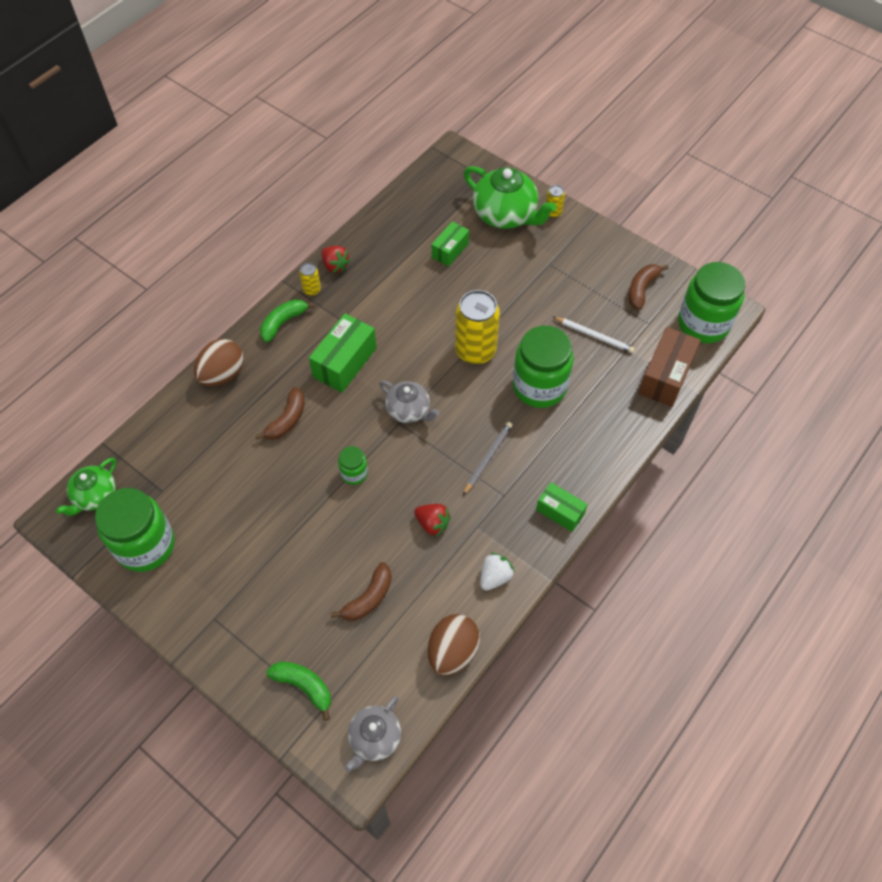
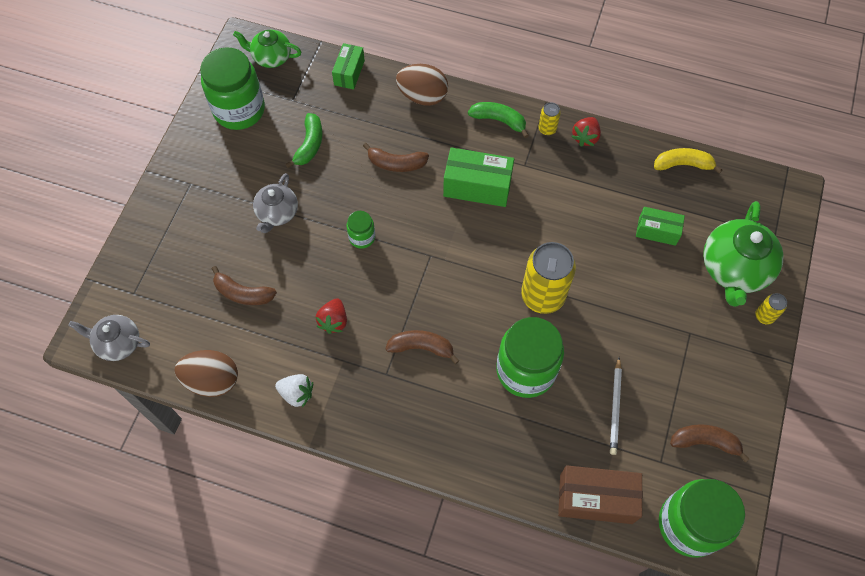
camera: 70 degrees right, 5 degrees up
(304, 686) = (150, 272): green banana -> green banana (309, 145)
(396, 210) = (683, 164): none -> yellow banana
(409, 410) = (447, 259): grey teapot -> grey teapot (277, 213)
(488, 458) = (421, 347): grey pencil -> brown banana
(560, 512) = (386, 433): green box -> green box (349, 73)

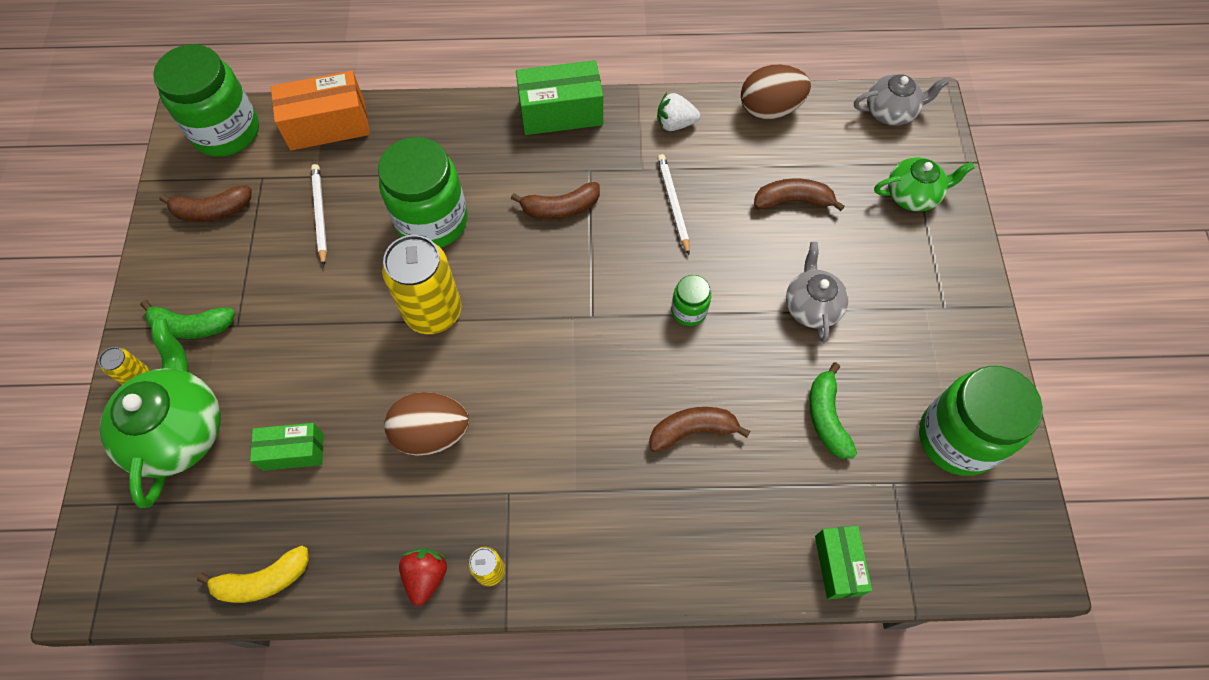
camera: 160 degrees right, 0 degrees up
(271, 57) = (972, 550): green teapot -> green teapot (913, 195)
(333, 321) = (673, 204): red strawberry -> white pencil
(422, 96) = (704, 562): brown egg -> brown egg (432, 433)
(477, 186) = (565, 434): green box -> green box (561, 113)
(499, 120) = (570, 560): green banana -> green banana (192, 326)
(596, 499) = (328, 125): brown box -> orange box

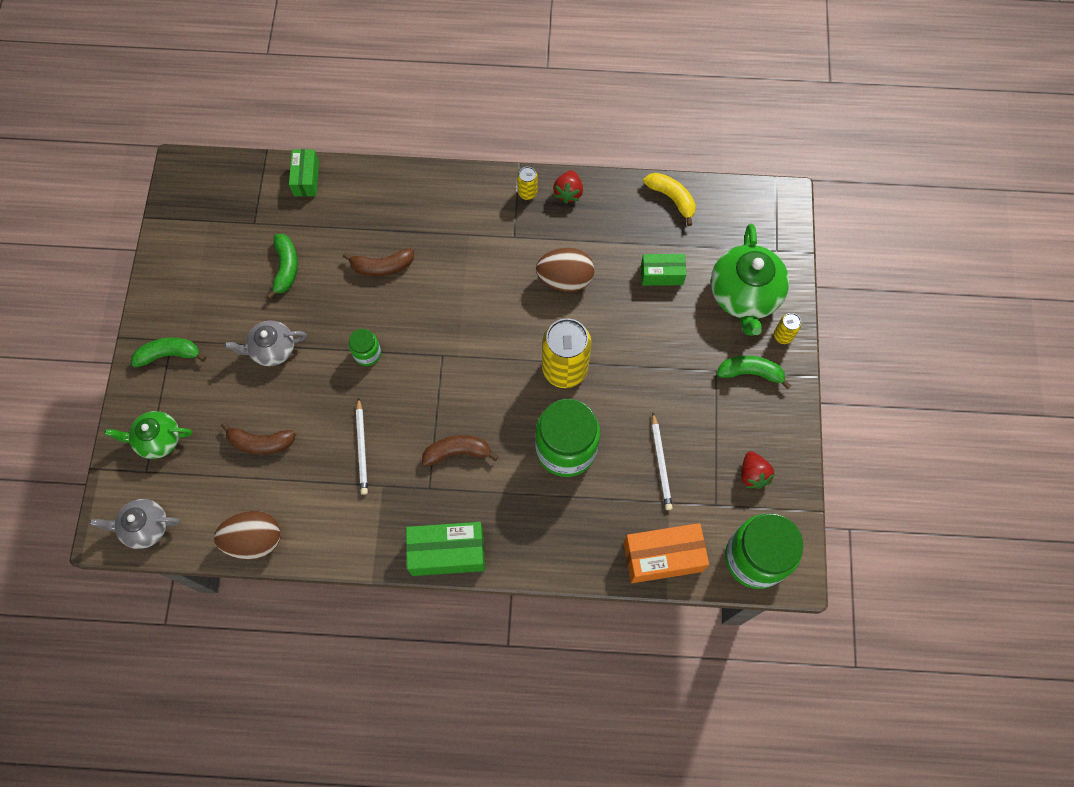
camera: 175 degrees left, 5 degrees up
(212, 211) = (753, 474): brown banana -> red strawberry
(263, 580) = (672, 198): yellow banana -> yellow banana turned 60 degrees clockwise
(675, 123) = (345, 531): white strawberry -> none
(811, 306) = (272, 349): grey teapot -> grey teapot turned 75 degrees clockwise
(939, 290) = (169, 354): none -> green banana
(957, 438) = (200, 247): green jar -> none

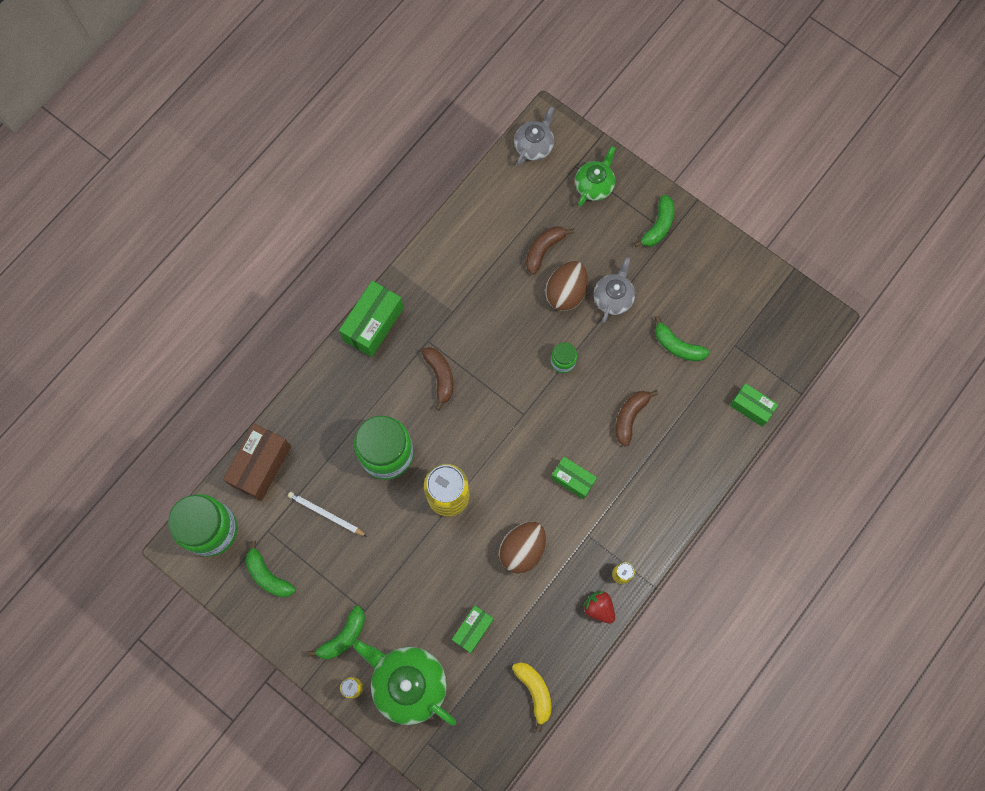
camera: 125 degrees right, 5 degrees up
(255, 540) = (474, 208): brown egg -> brown egg (566, 293)
(362, 448) = (491, 314): white pencil -> none
(457, 452) = (440, 377): brown banana -> brown banana turned 45 degrees counterclockwise
(473, 277) = (573, 480): none -> green box
(662, 557) = (261, 465): orange box -> brown box
(672, 198) = (535, 691): yellow banana -> yellow banana turned 105 degrees counterclockwise
(753, 474) = (268, 575): red strawberry -> green banana

